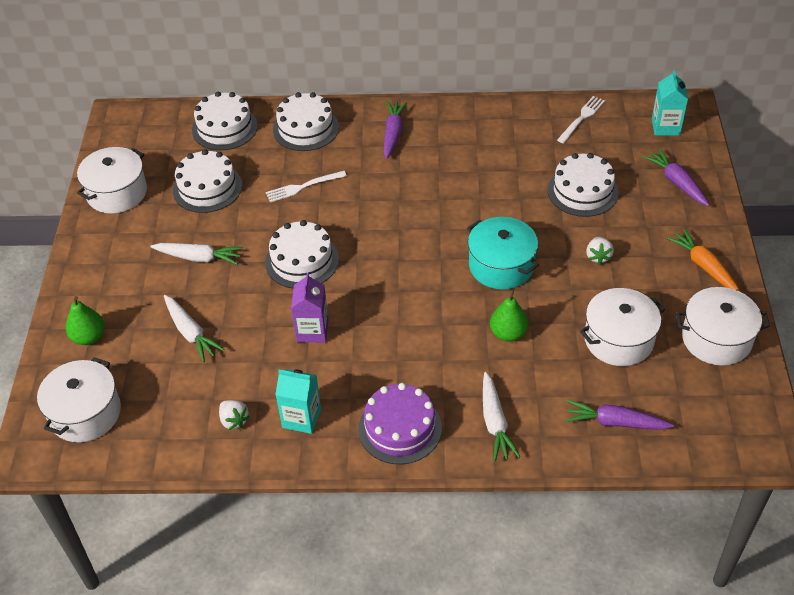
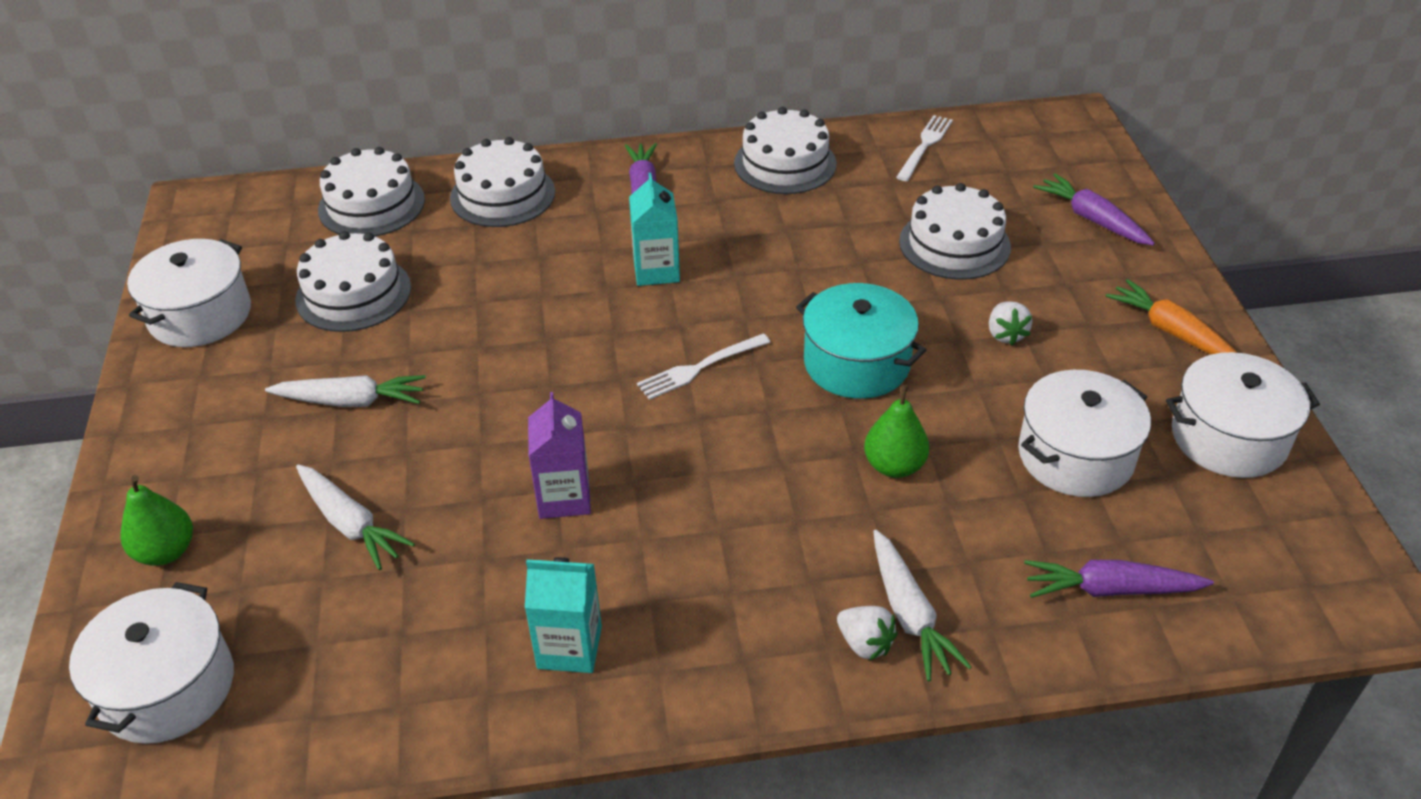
camera: 10 degrees left, 5 degrees down
(234, 420) = (447, 667): white strawberry -> white strawberry (865, 644)
(302, 187) = (511, 278): white fork -> white fork (699, 368)
(302, 261) = (528, 388): white cake -> white cake (785, 163)
(400, 428) = (747, 644): purple cake -> none
(665, 127) = (1051, 147): turquoise carton -> turquoise carton (656, 270)

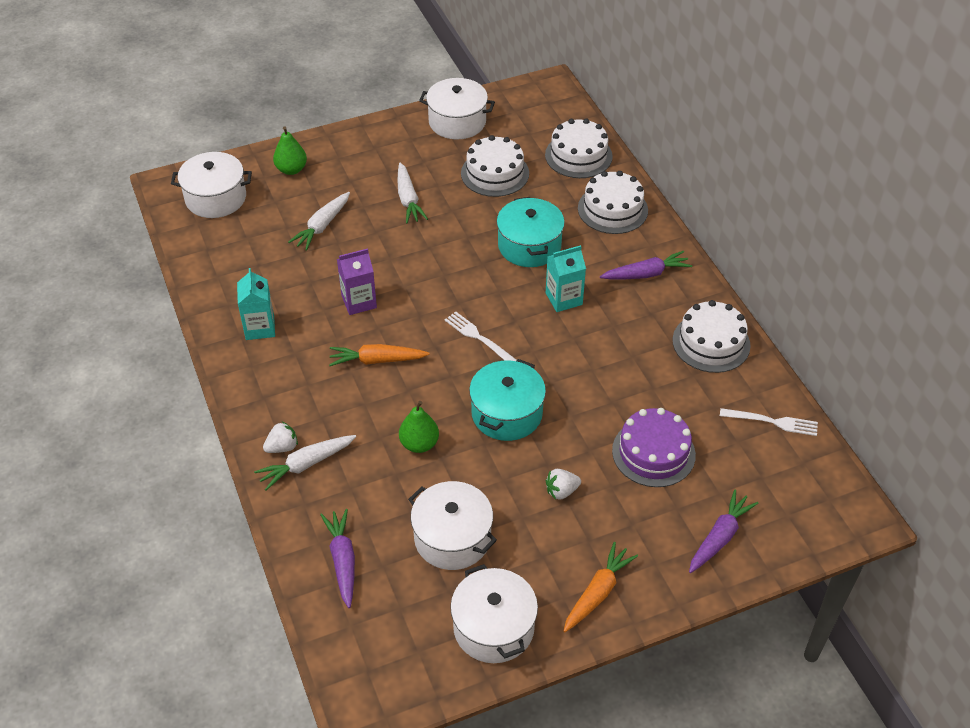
camera: 75 degrees right, 5 degrees up
(533, 285) = (529, 246): none -> turquoise pot
(706, 492) = (377, 360): none -> orange carrot
(865, 644) = (282, 447): white strawberry -> white strawberry turned 150 degrees counterclockwise
(954, 244) = (653, 452): white cake -> purple cake

